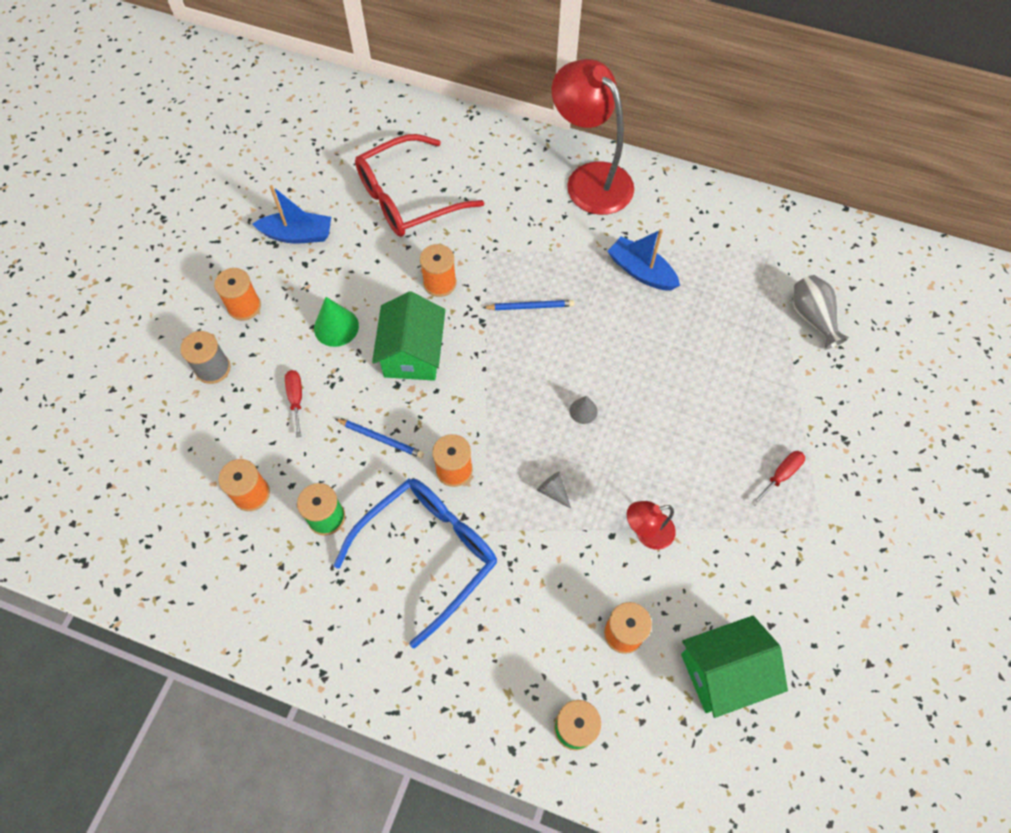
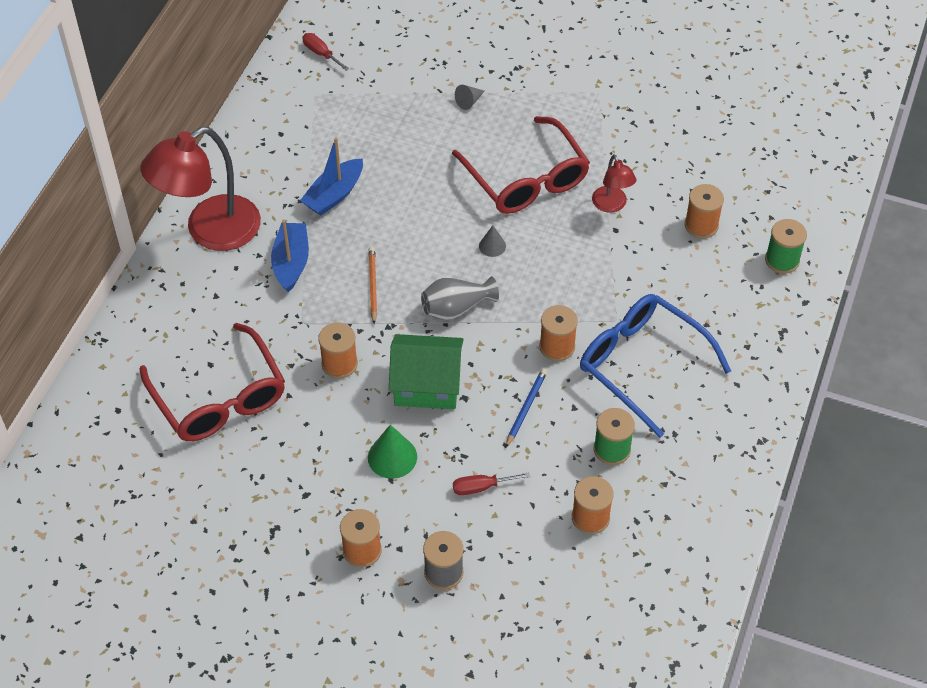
camera: 90 degrees left, 10 degrees down
(298, 235) = (263, 505): blue boat -> blue boat (291, 262)
(530, 306) = (372, 285): blue pencil -> orange pencil
(553, 491) = (575, 270): grey cone -> grey cone (469, 101)
(678, 445) = (526, 178): none -> red glasses
(724, 672) = (725, 163): green house -> none
(781, 475) = (553, 112): red screwdriver -> red screwdriver (321, 53)
(812, 318) = (393, 74): grey vase -> grey vase (456, 308)

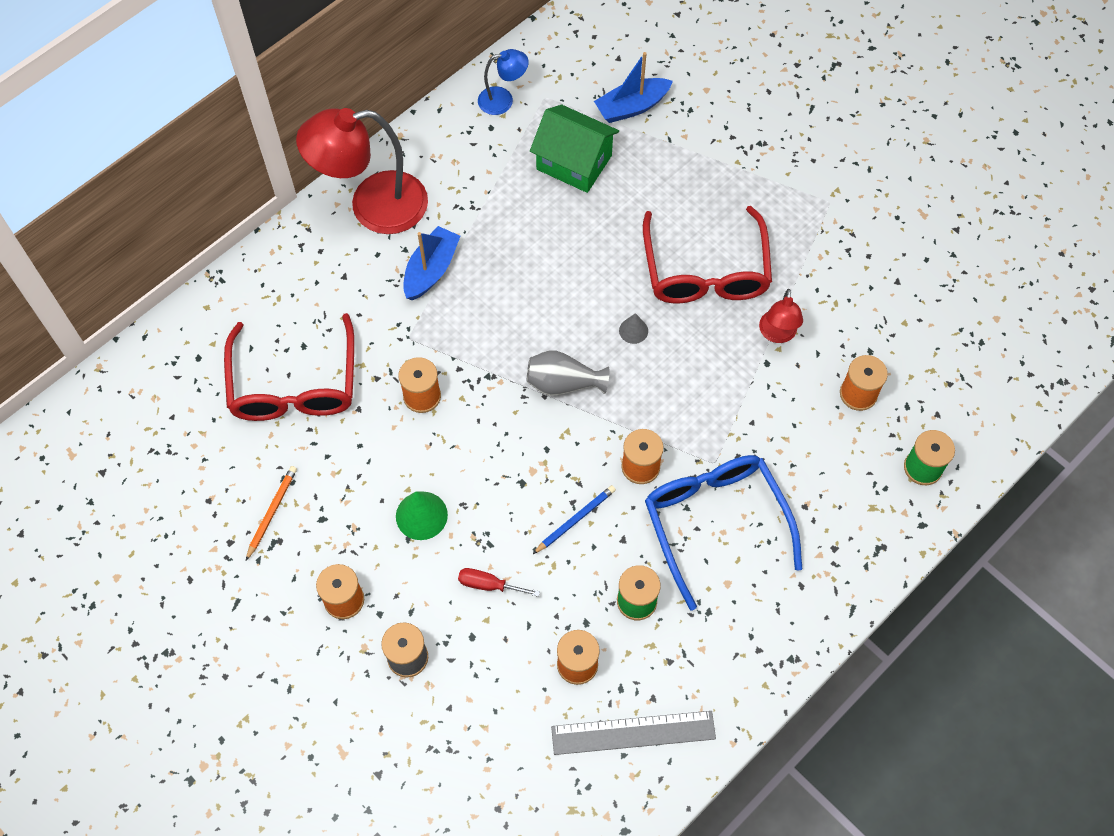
camera: 25 degrees right, 10 degrees up
(279, 108) = (503, 100): none -> blue lamp
(321, 53) = (573, 55): red screwdriver -> none
(334, 195) = (508, 213): blue boat -> blue boat (632, 107)
(372, 285) = (495, 326): orange pencil -> orange pencil (271, 512)
(427, 385) = (493, 454): green house -> green house (574, 162)
(469, 101) = (692, 162): grey cone -> none
(665, 549) = (633, 732): none -> grey ruler

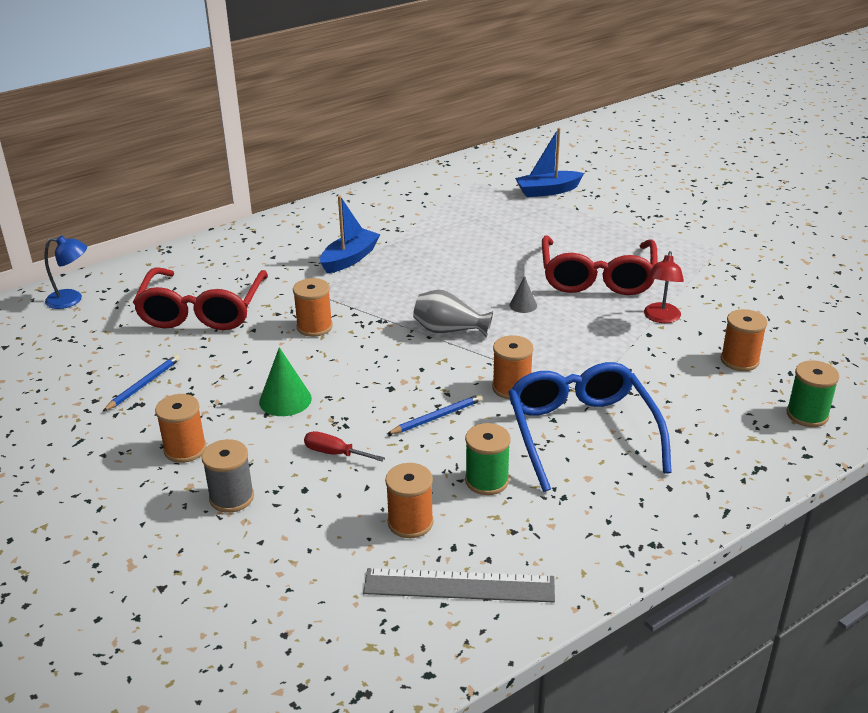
camera: 10 degrees right, 30 degrees down
(271, 512) = (143, 384): orange pencil -> blue pencil
(373, 206) = (313, 223): red lamp -> none
(503, 100) = (440, 181): blue lamp -> blue lamp (71, 299)
(574, 162) = (491, 214): green house -> none

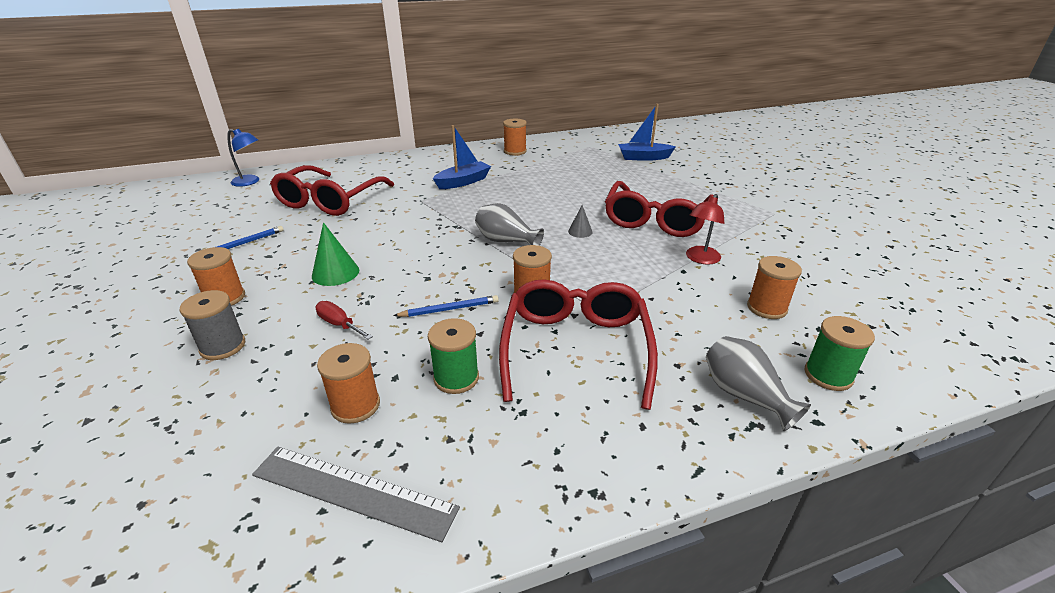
camera: 15 degrees right, 0 degrees up
(314, 327) = (401, 223): orange spool -> orange spool (515, 151)
(582, 433) = (576, 349): blue glasses -> red glasses
(743, 446) = (744, 395): none -> grey vase

